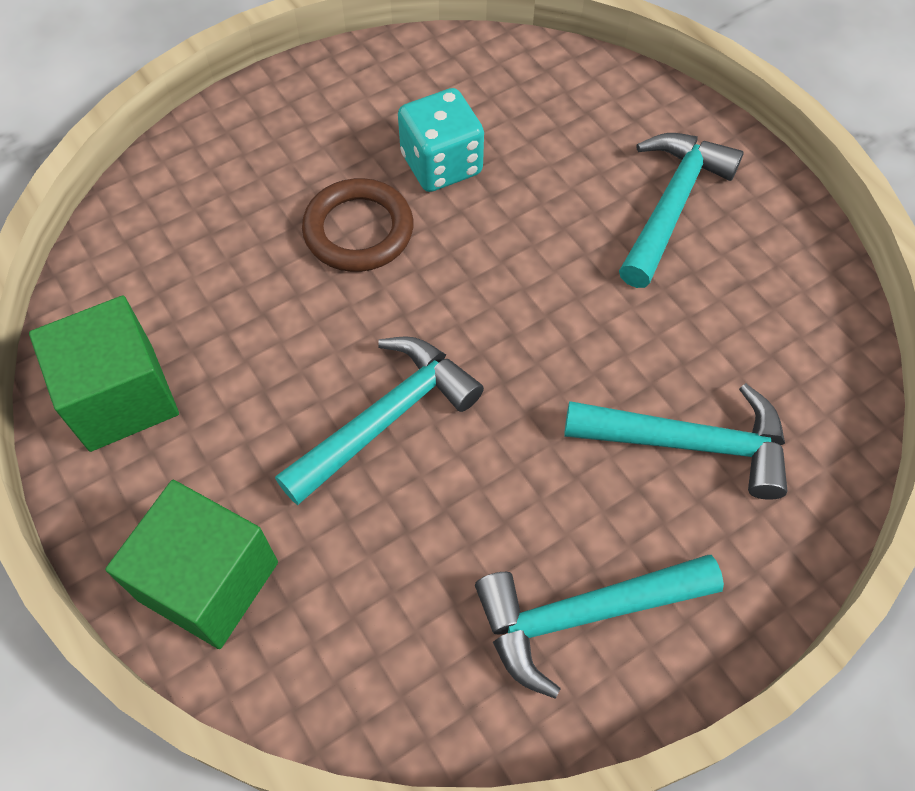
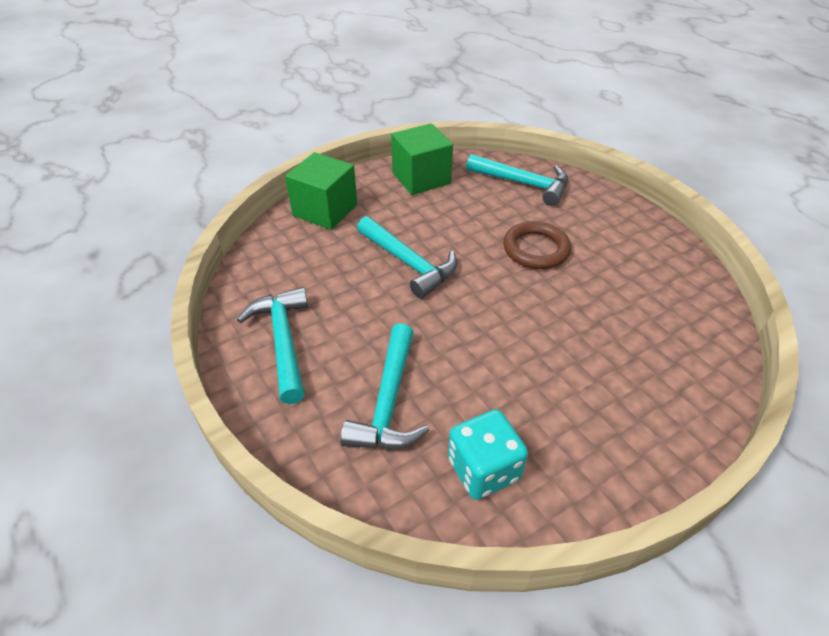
camera: 90 degrees right, 15 degrees down
(441, 164) = (598, 283): turquoise dice -> turquoise dice (483, 469)
(672, 204) = (596, 409): turquoise hammer -> turquoise hammer (523, 184)

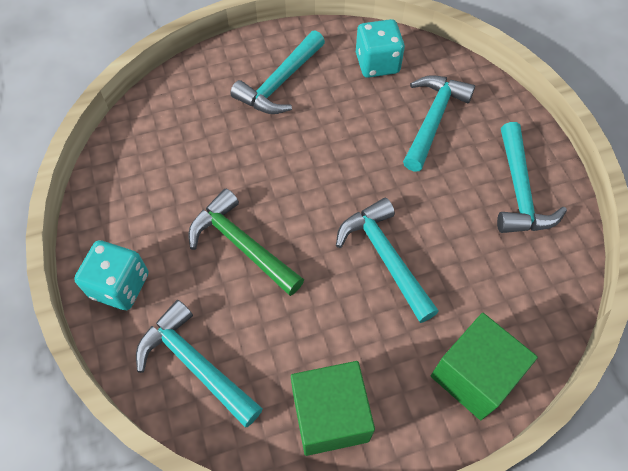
camera: 165 degrees left, 15 degrees up
(536, 249) = (241, 244): brown ring -> green hammer
(596, 408) = (280, 83): none -> turquoise hammer
(610, 210) = (120, 285): none -> turquoise dice

